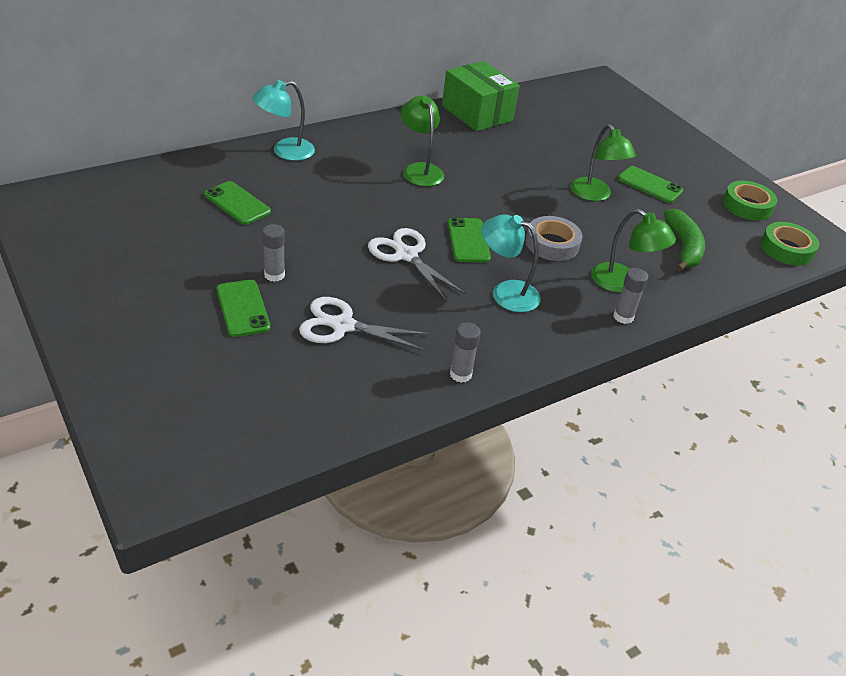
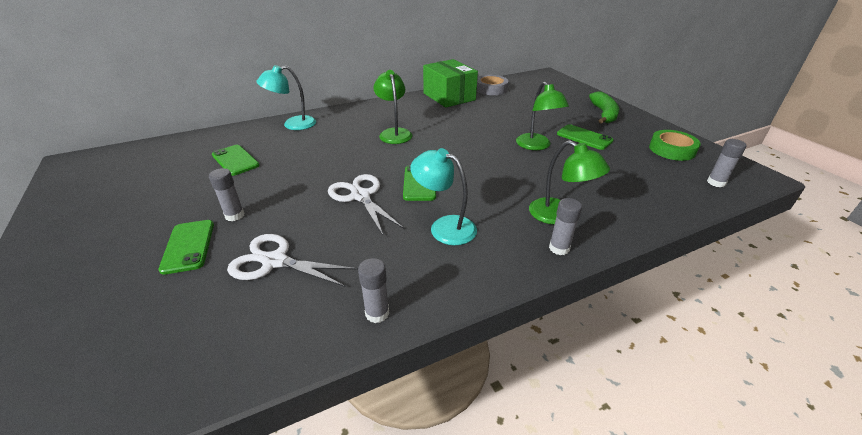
camera: 10 degrees right, 5 degrees down
(552, 244) = (495, 184): grey tape -> grey tape (491, 89)
(683, 247) = (617, 184): green banana -> green banana (603, 114)
(786, 249) = (716, 182): green tape -> grey glue stick

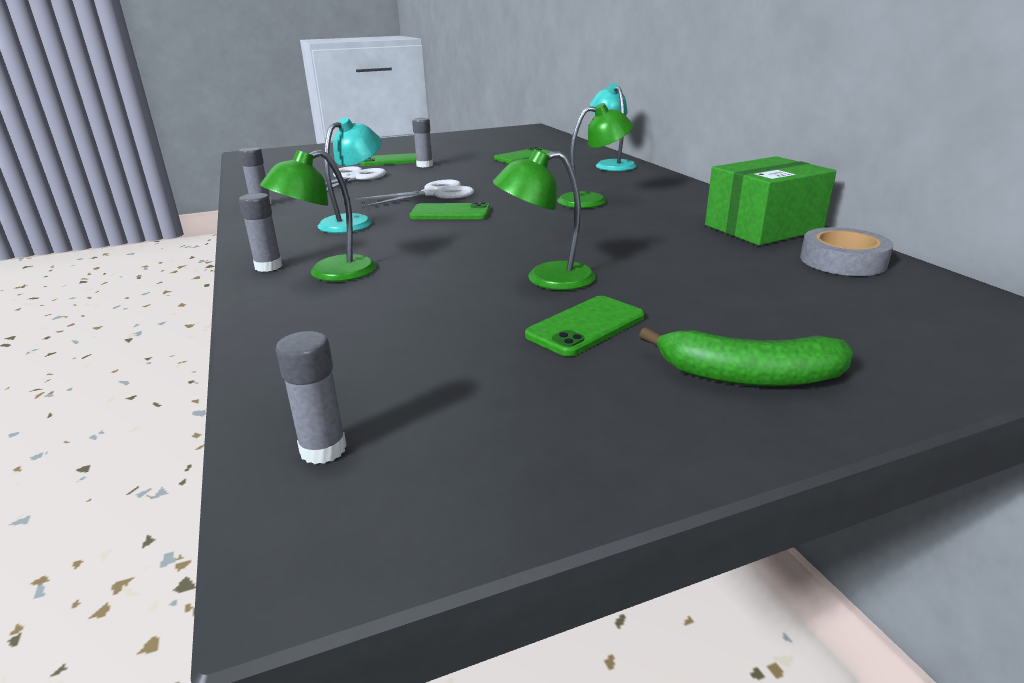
camera: 95 degrees right, 10 degrees down
(672, 150) = (511, 433): green tape -> none

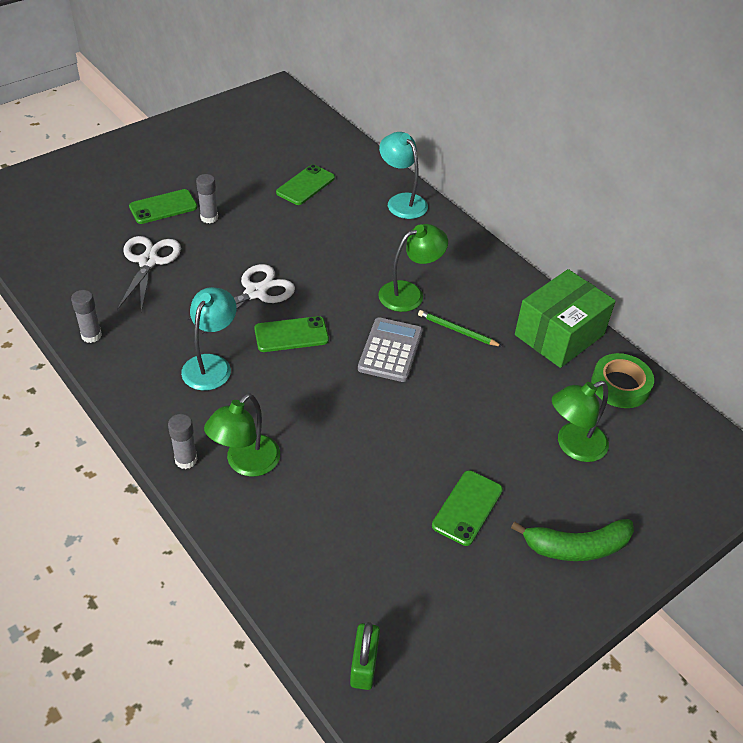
camera: 20 degrees left, 20 degrees up
(323, 449) = (364, 665): grey glue stick -> green padlock
(546, 279) = (419, 446): green lamp -> green lamp (573, 446)
(551, 225) = (390, 350): none -> grey calculator
(636, 220) = (457, 330): none -> green pencil
(842, 261) = (620, 385): grey tape -> green tape

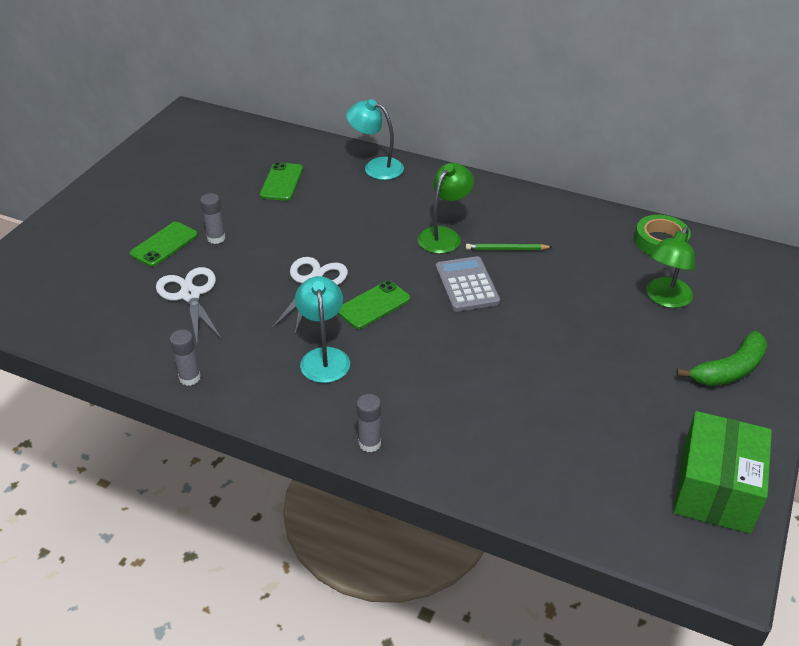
camera: 25 degrees left, 5 degrees down
(245, 463) = (424, 423): green lamp -> none
(364, 665) = (654, 532): green padlock -> none
(467, 508) = (628, 378): green phone -> none
(559, 335) = (586, 222): green box -> green box (715, 489)

